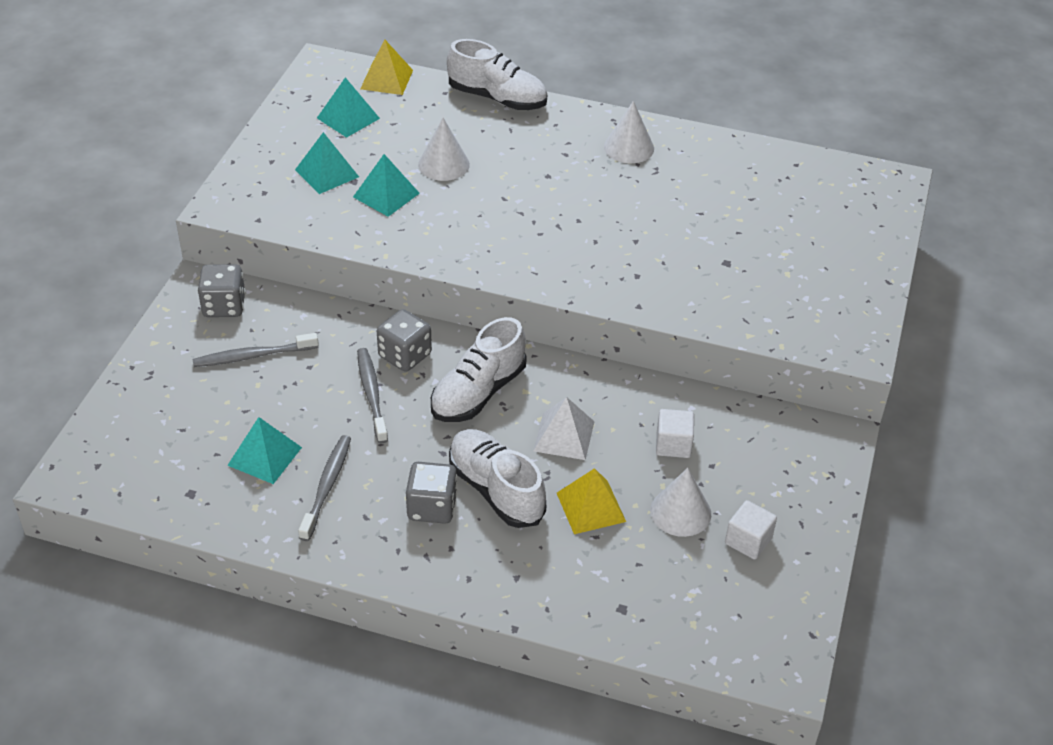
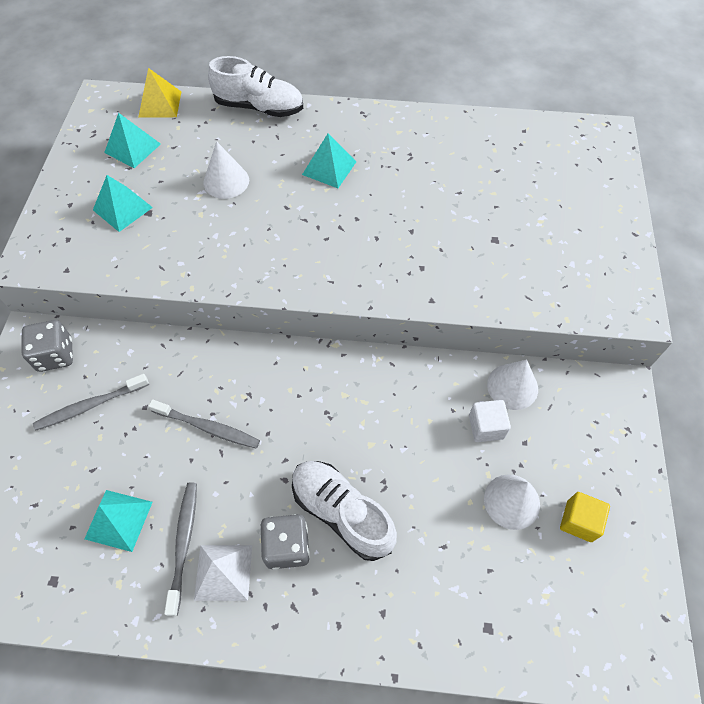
camera: 10 degrees left, 15 degrees up
(372, 395) = (207, 427): grey toothbrush -> grey toothbrush turned 135 degrees clockwise
(386, 195) = (180, 222): turquoise pyramid -> turquoise pyramid (329, 168)
(405, 355) = (229, 377): grey dice -> none
(478, 392) = (303, 405): white shoe -> none
(564, 436) = (389, 437): white pyramid -> white pyramid (223, 572)
(591, 507) = (431, 513): yellow pyramid -> none
(629, 147) = (382, 137): white cone -> white cone (512, 386)
(748, 541) = (579, 521): white cube -> yellow cube

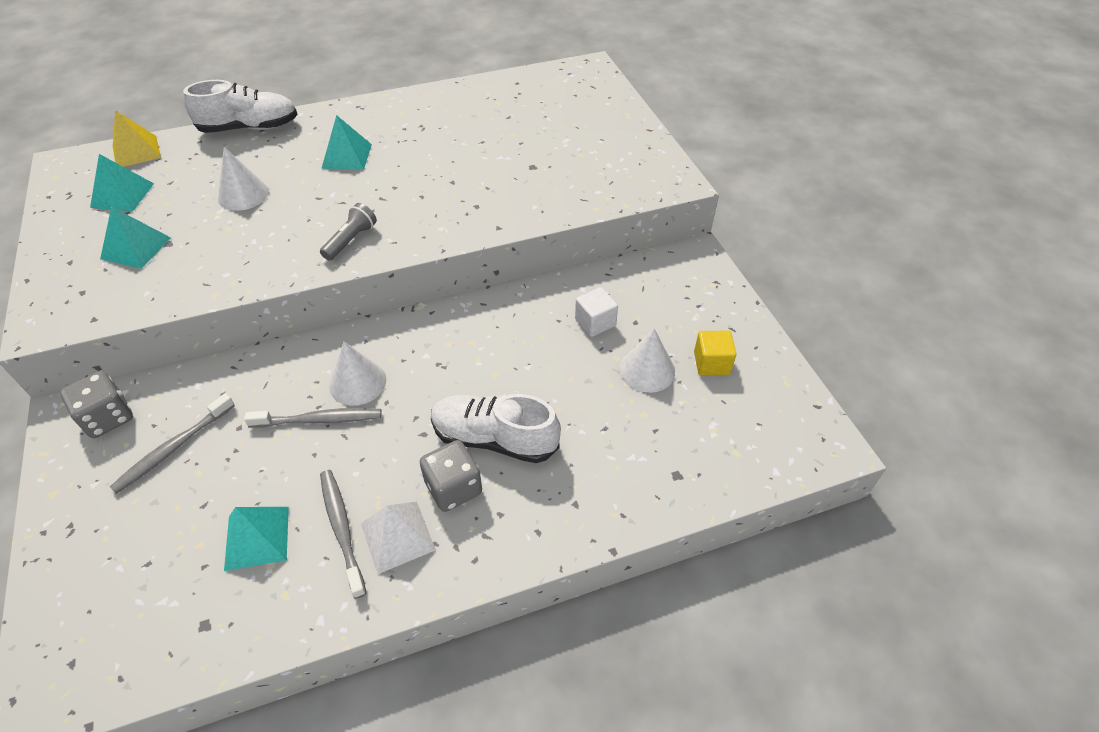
camera: 25 degrees left, 10 degrees down
(295, 265) = (351, 240): none -> grey flashlight
(512, 386) = (602, 284): white cone -> white cone (357, 382)

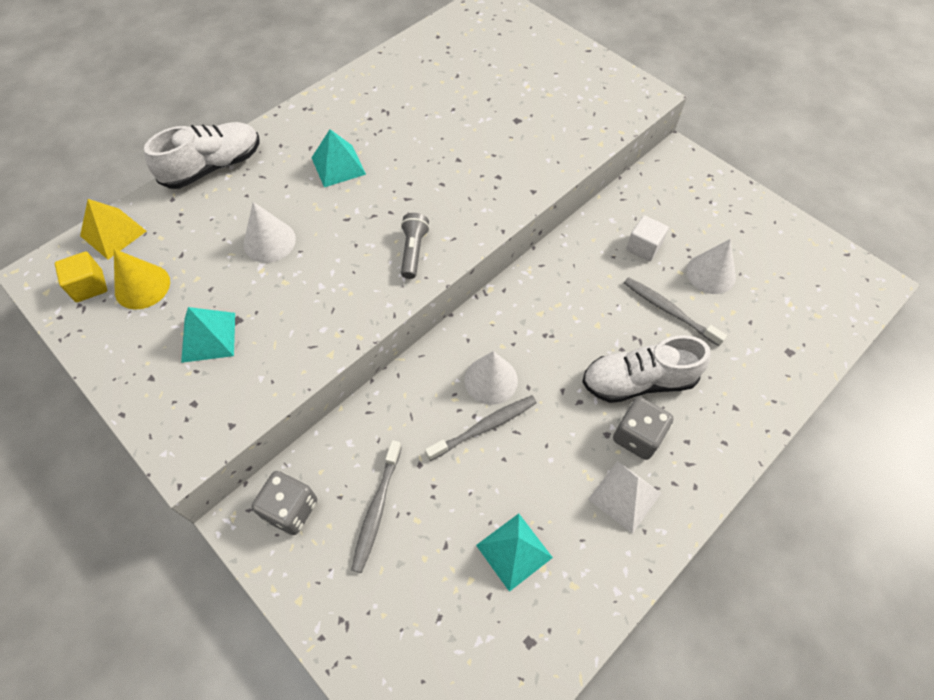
camera: 25 degrees left, 10 degrees up
(122, 195) = (142, 286): turquoise pyramid -> yellow cone
(342, 530) = (577, 511): grey toothbrush -> grey toothbrush (669, 311)
(711, 363) = (753, 248): yellow cube -> yellow cube (89, 286)

